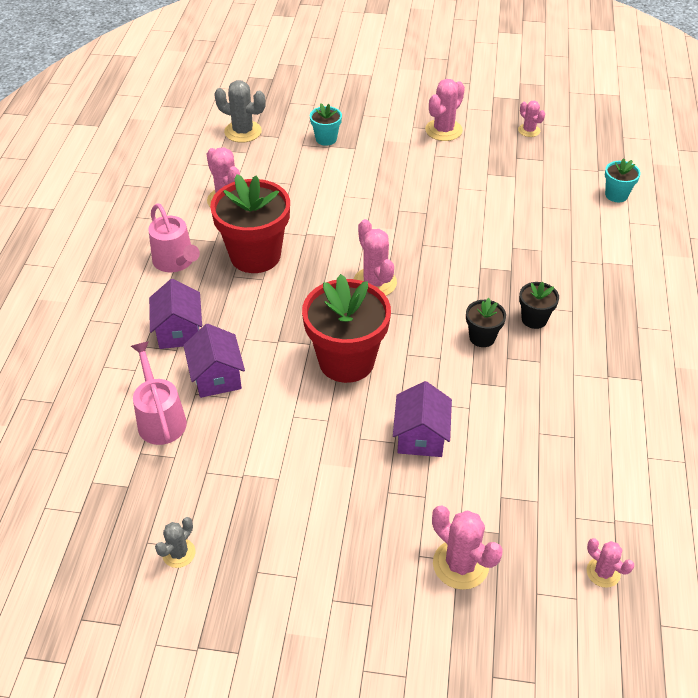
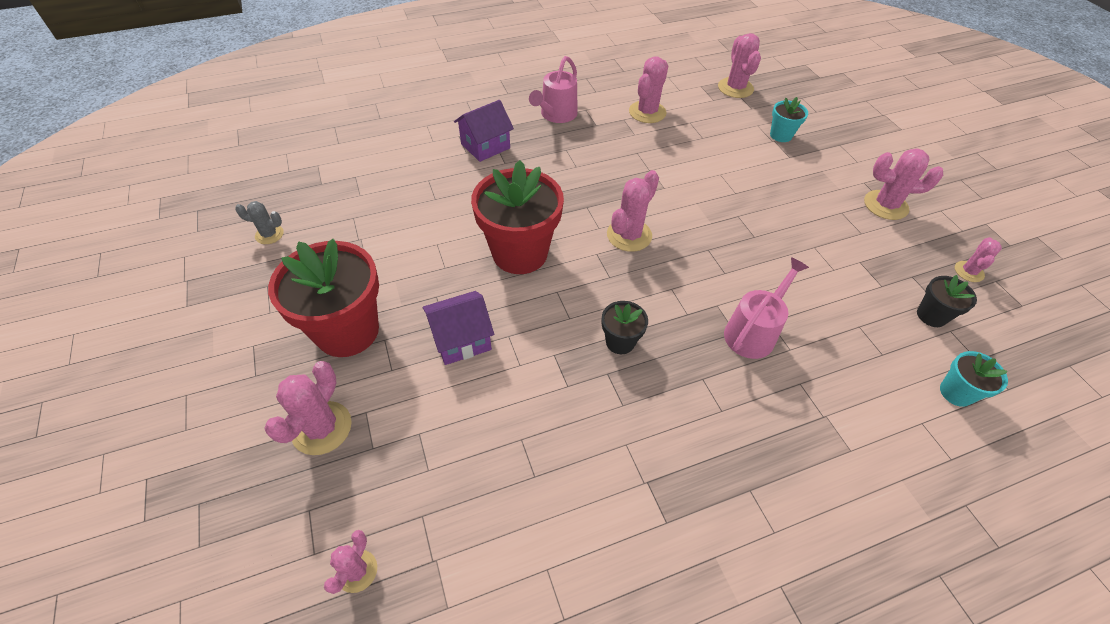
camera: 60 degrees right, 5 degrees up
(160, 419) = (392, 172): pink watering can -> pink watering can (753, 332)
(216, 377) = (452, 184): purple house -> none
(243, 131) = (735, 88): grey cactus -> pink cactus
(255, 255) = (599, 152): red flower pot -> red flower pot (347, 331)
(534, 319) = (680, 378): black flower pot -> black flower pot (931, 315)

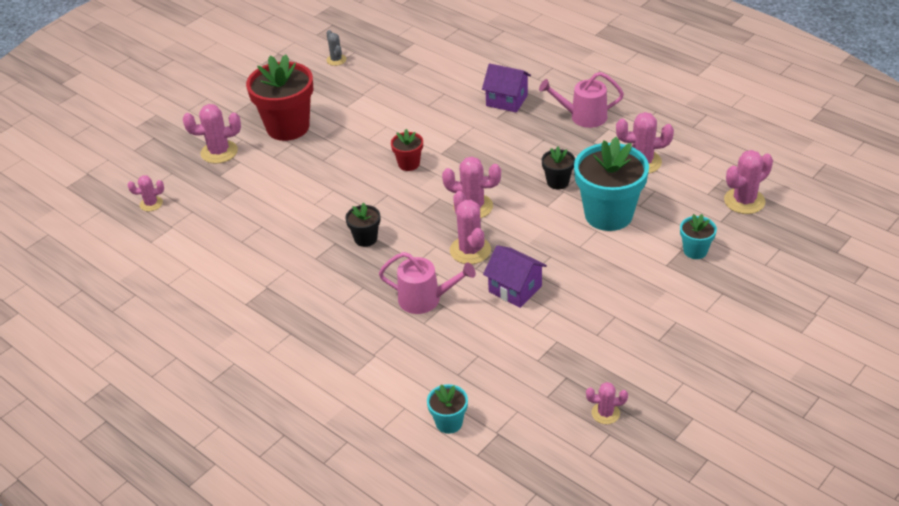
camera: 65 degrees right, 10 degrees down
(461, 339) = (315, 172): purple house -> purple house (515, 289)
(520, 253) = (409, 164): red flower pot -> red flower pot, size x0.48
(703, 158) = (608, 215): none -> turquoise flower pot
(885, 205) = (653, 342): pink cactus -> pink cactus (470, 250)
(931, 315) = (525, 396): black flower pot -> black flower pot (557, 182)

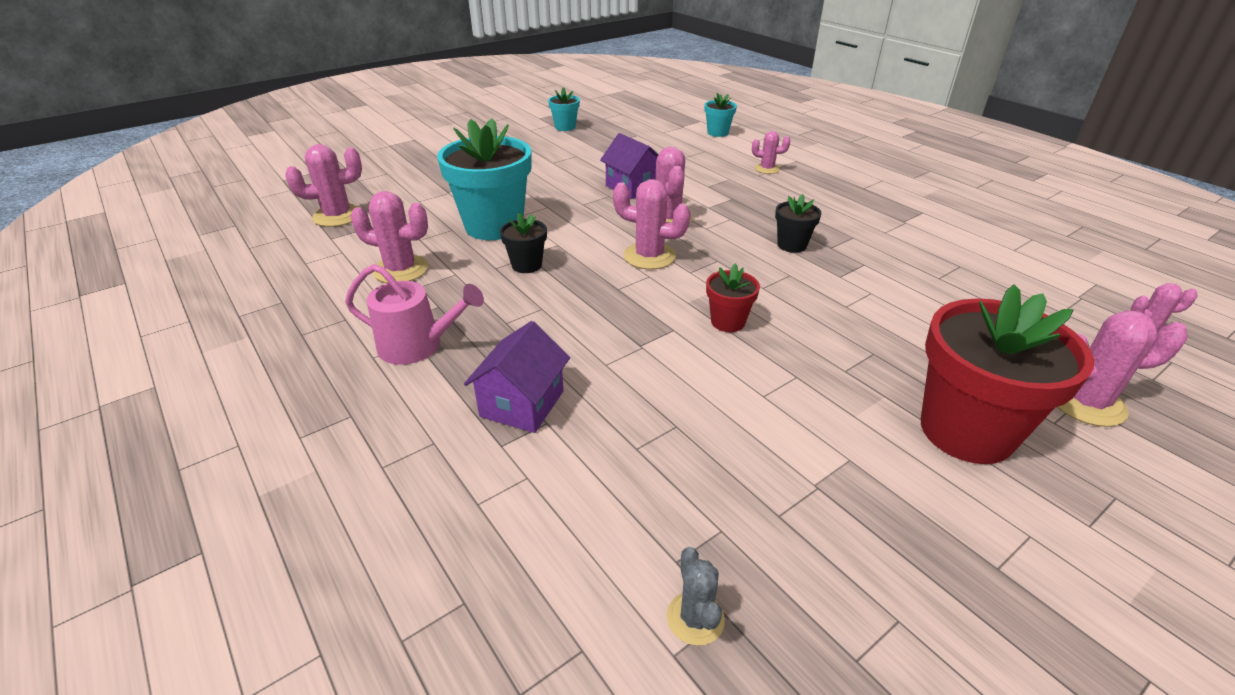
camera: 170 degrees left, 5 degrees down
(336, 60) = (907, 633): grey cactus -> grey cactus (695, 618)
(425, 299) = (725, 192): pink watering can -> none
(507, 100) = (522, 403): purple house -> purple house turned 75 degrees clockwise
(605, 413) = (599, 125): pink cactus -> pink cactus (767, 169)
(695, 251) = (437, 188): turquoise flower pot -> turquoise flower pot (565, 127)

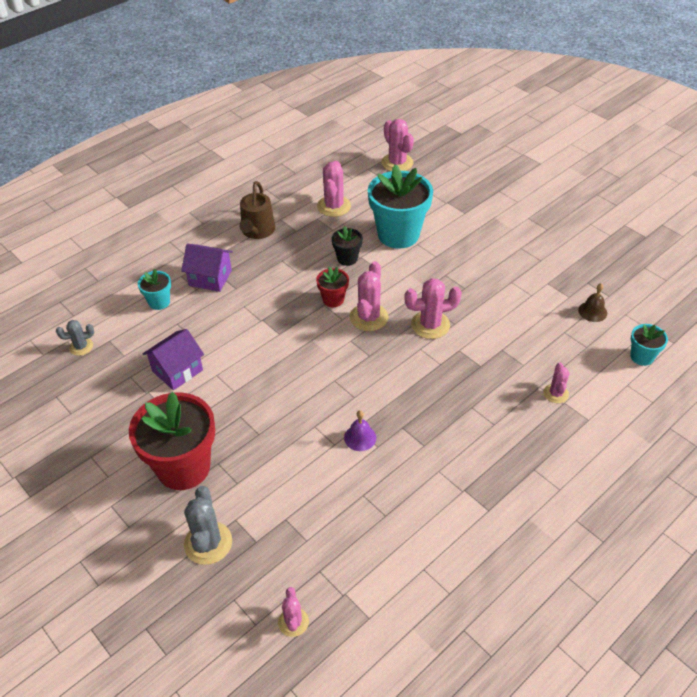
camera: 85 degrees right, 10 degrees up
(418, 346) = (257, 231): pink watering can -> brown watering can
(565, 127) = (607, 244): turquoise flower pot -> turquoise flower pot (159, 302)
(633, 187) = (484, 301): purple house -> purple house (177, 370)
(658, 143) = (592, 311): none -> brown bell
(728, 322) = (289, 360): red flower pot -> red flower pot (333, 299)
(792, 245) = (400, 401): black flower pot -> none
(855, 274) = (360, 437): none -> purple bell
(1085, 402) = (208, 543): pink cactus -> grey cactus

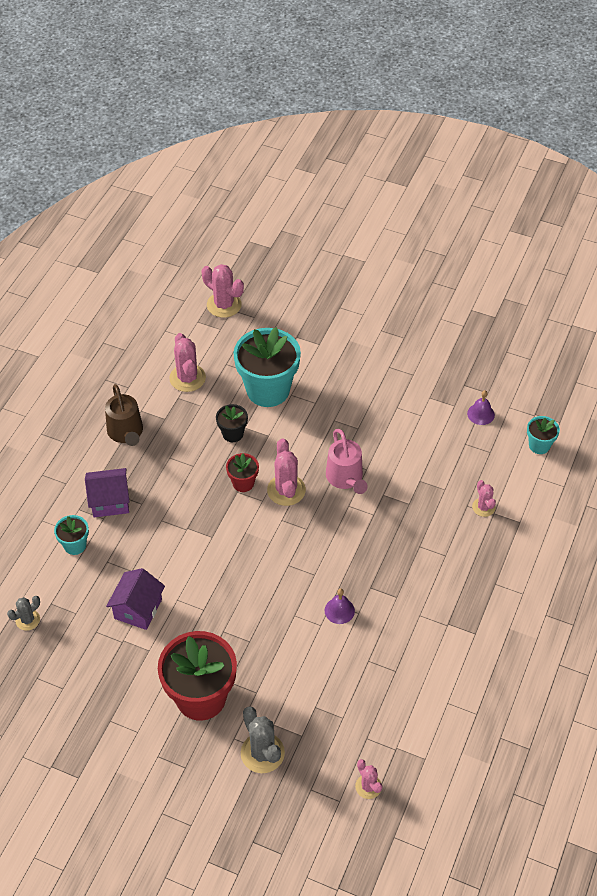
camera: 25 degrees left, 5 degrees up
(430, 325) = (346, 478): pink cactus -> pink watering can
(592, 311) = (480, 414): brown bell -> purple bell

